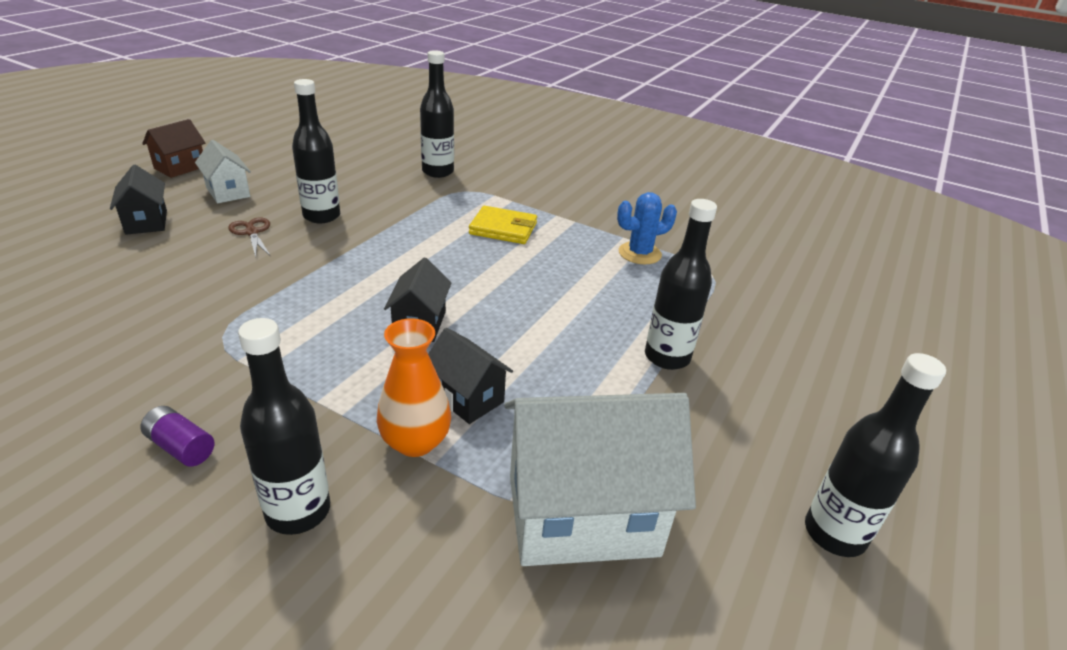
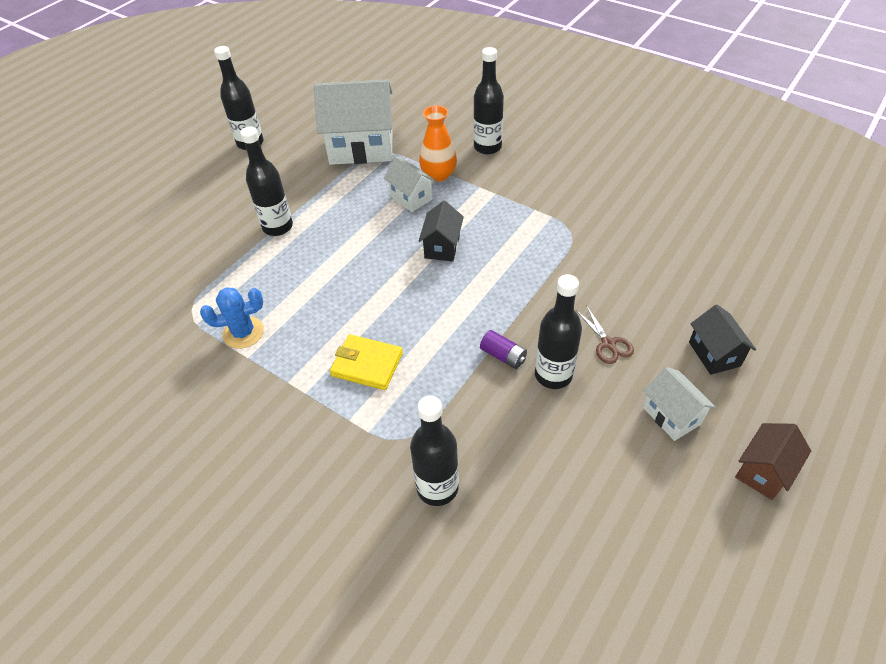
camera: 170 degrees left, 15 degrees up
(181, 447) = (554, 170): purple battery -> purple battery (503, 356)
(467, 397) = (411, 197): black house -> white house

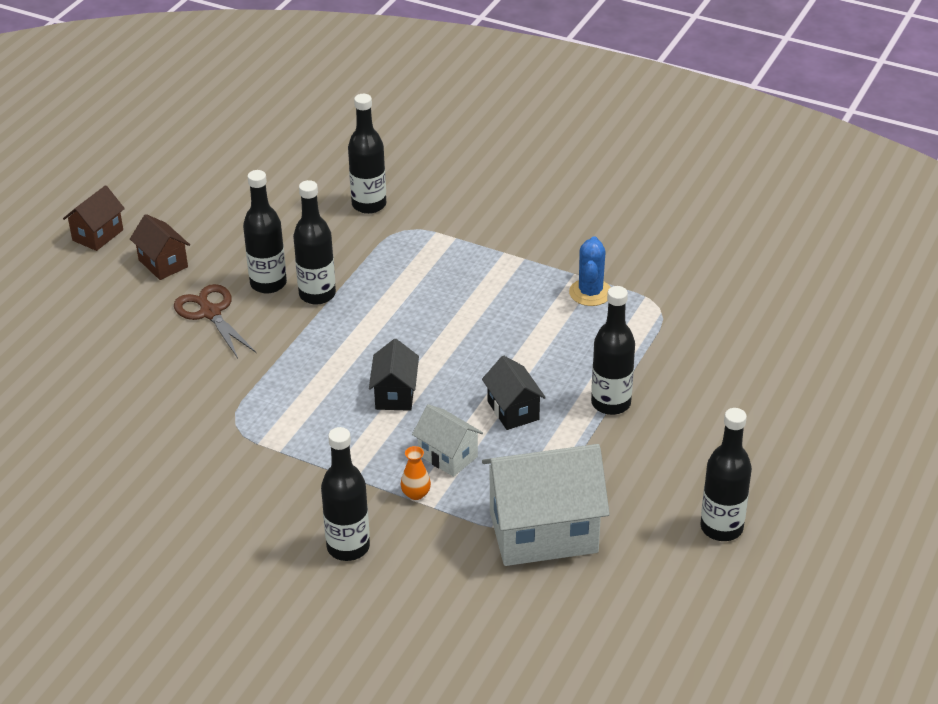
camera: 170 degrees right, 10 degrees down
(243, 332) = (590, 293): blue cactus -> blue cactus turned 60 degrees counterclockwise
(367, 364) = (452, 277): yellow wallet -> none
(438, 175) = (416, 494): orange vase -> orange vase, size x0.56
(503, 356) = (317, 294): purple battery -> black bottle
(608, 344) = (210, 312): brown scissors -> brown scissors, size x1.52
(672, 415) = (163, 263): white house -> brown house
(714, 354) = (106, 312): black house -> black house (513, 410)

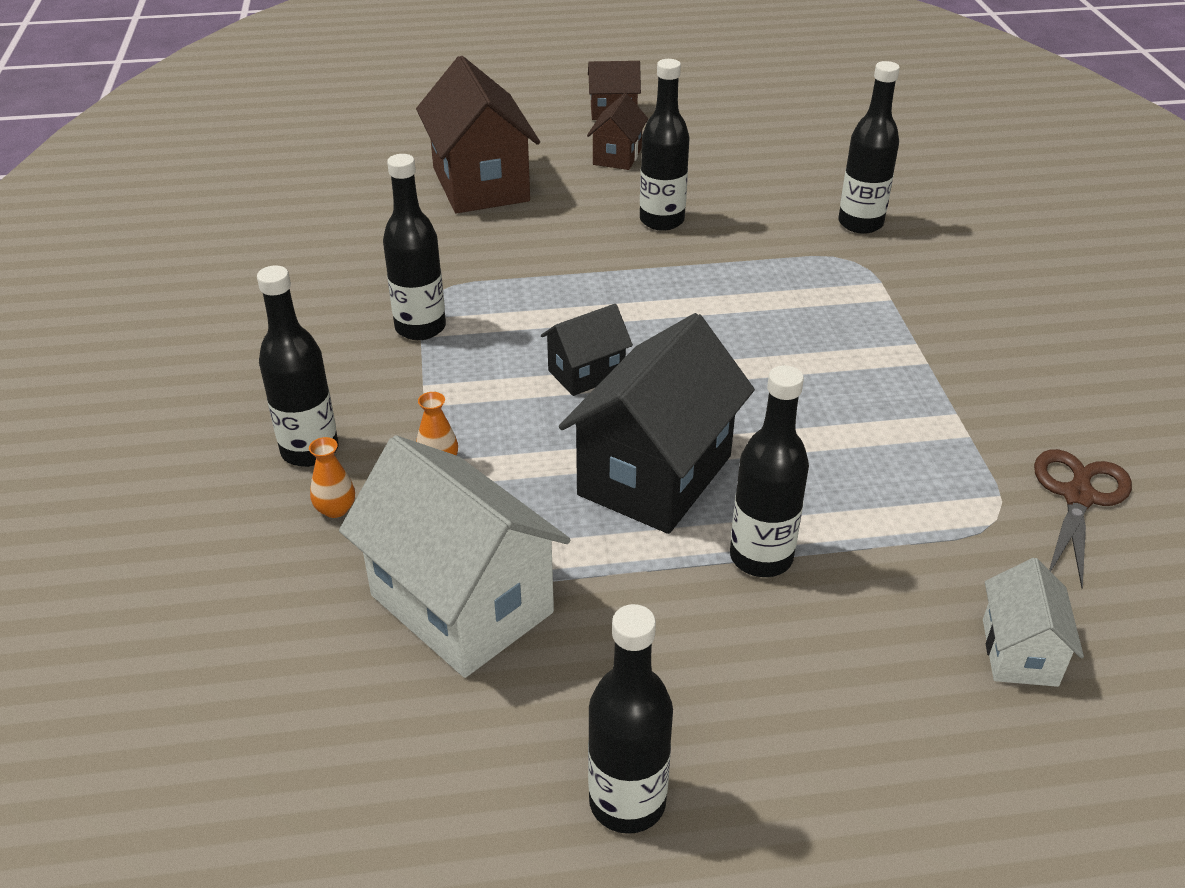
camera: 55 degrees right, 0 degrees up
(120, 345) = (480, 184): none -> brown house
(210, 312) = (580, 209): brown scissors -> brown scissors (1078, 496)
(317, 294) = (682, 254): black bottle -> black bottle (420, 328)
(416, 555) = (335, 509): none -> orange vase
(448, 456) = (524, 458): white house -> white house (1019, 652)
(513, 410) = (655, 475): black house -> black house, size x1.94
(590, 293) = (941, 443): blue cactus -> none

